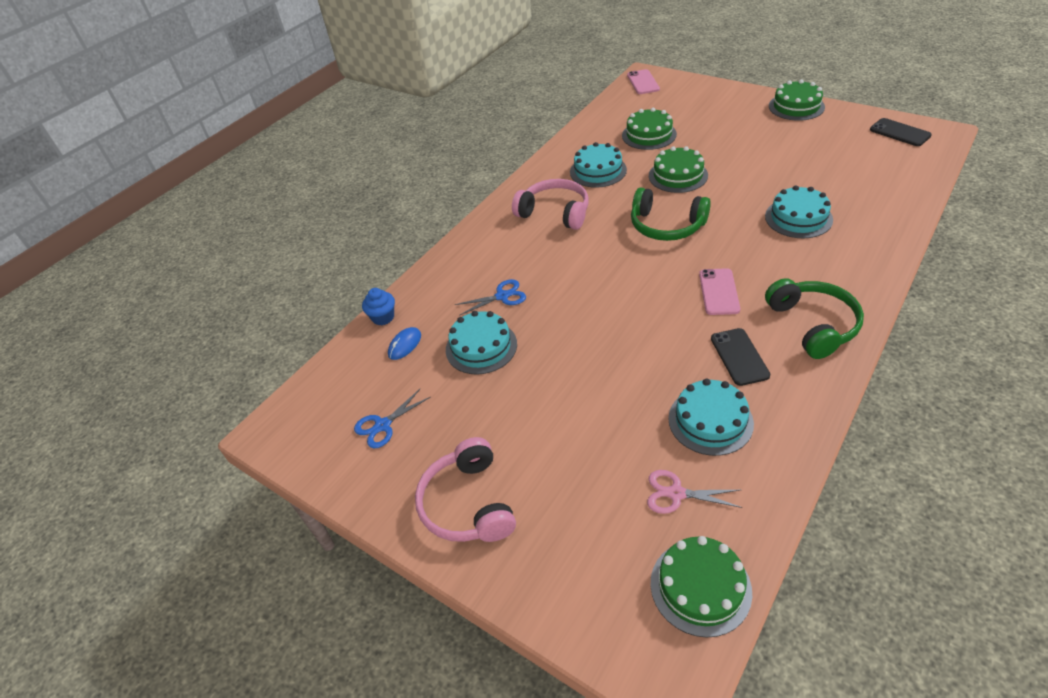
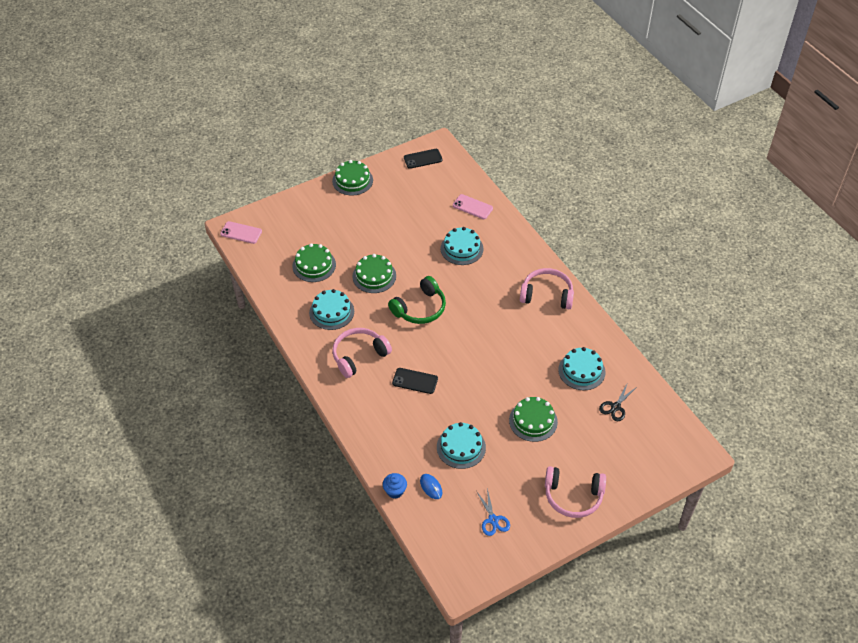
camera: 70 degrees left, 5 degrees up
(502, 296) = (423, 419): blue scissors -> none
(676, 493) = (615, 407): pink scissors -> black scissors
(700, 587) = (666, 423): green cake -> green cake (533, 421)
(719, 292) = (495, 317): pink phone -> pink phone (472, 207)
(739, 357) = (548, 336): black phone -> black phone (415, 381)
(813, 325) = (547, 295): green headphones -> pink headphones

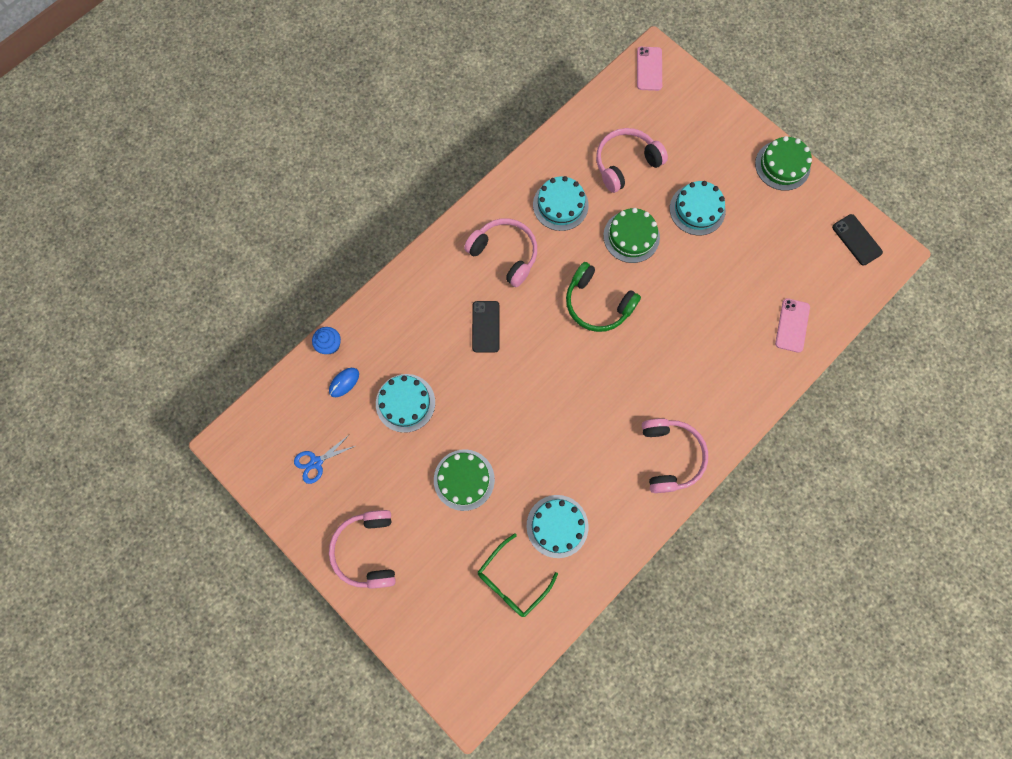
camera: 75 degrees right, 25 degrees up
(314, 265) = (625, 164): green cake -> pink headphones
(462, 249) = (712, 329): turquoise cake -> turquoise cake (697, 209)
(615, 407) = (512, 580): black scissors -> green glasses

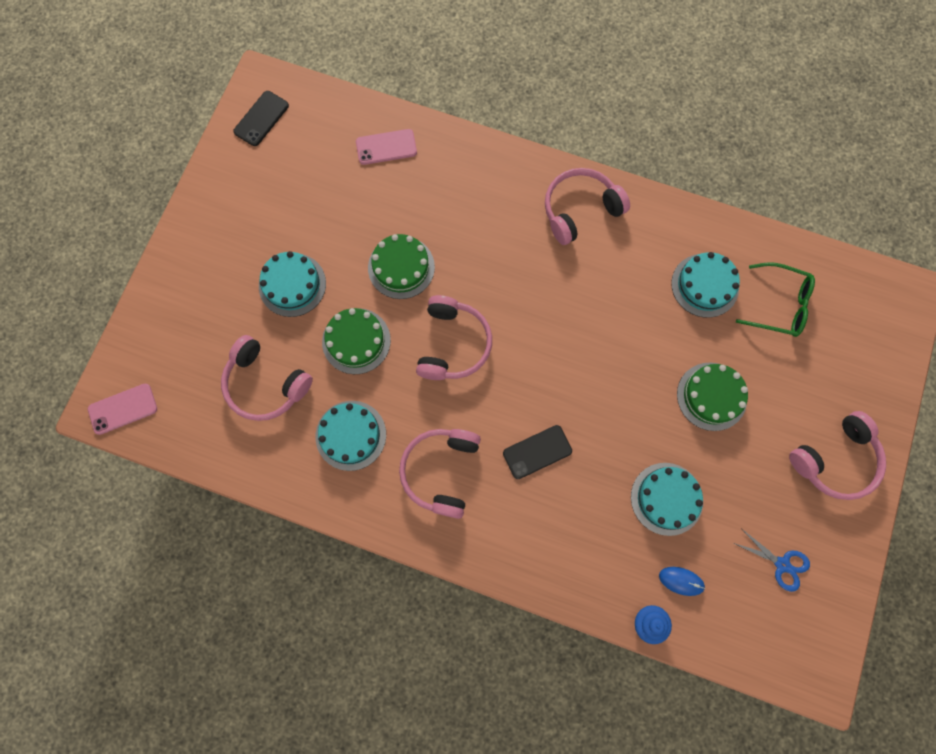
camera: 115 degrees left, 0 degrees up
(597, 303) = (452, 344): green headphones -> pink headphones
(782, 165) = (200, 217): green cake -> green cake (401, 267)

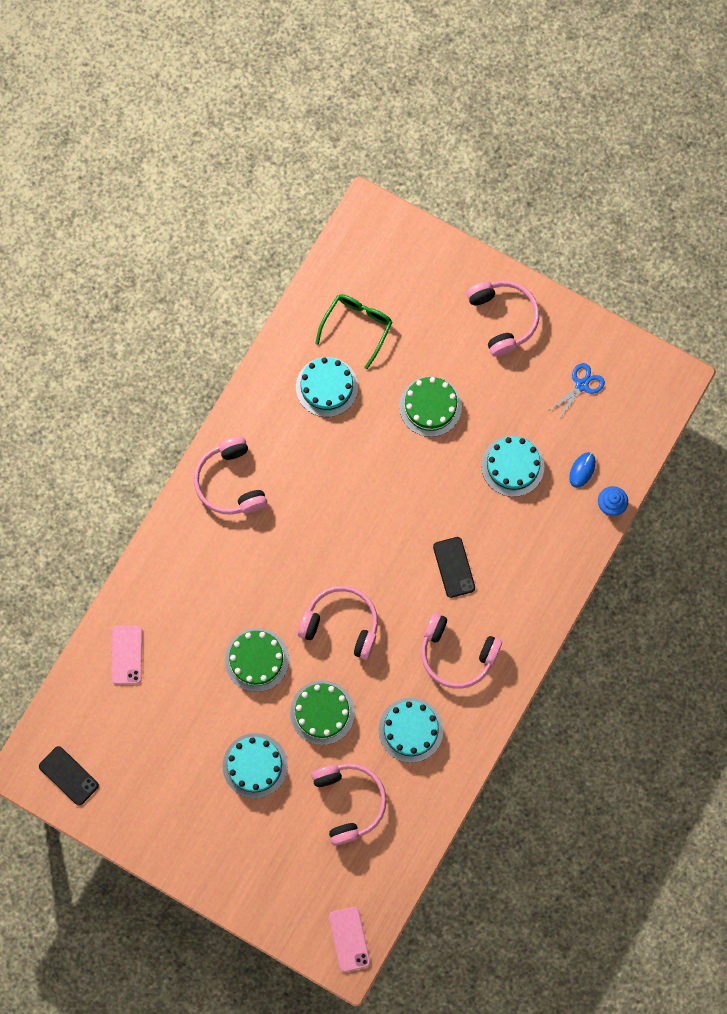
camera: 80 degrees left, 0 degrees up
(266, 384) = (349, 802): pink headphones -> pink headphones turned 60 degrees counterclockwise

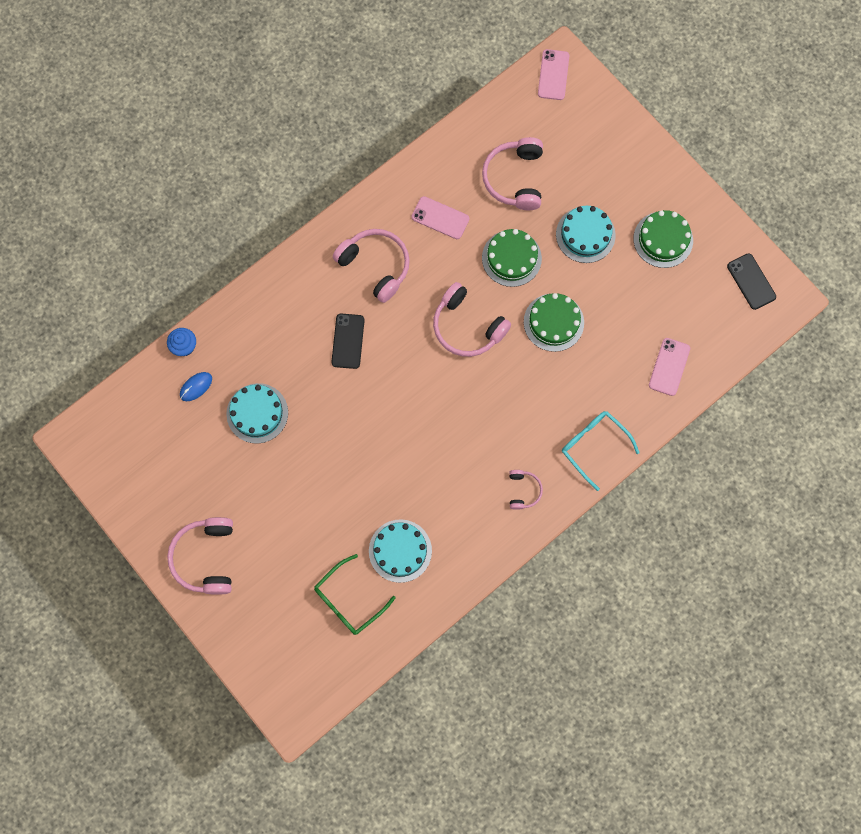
camera: 160 degrees left, 0 degrees up
(177, 549) = (593, 446): none -> turquoise glasses
(230, 482) = (523, 490): pink headphones -> pink headphones, size x0.52
(410, 730) = (440, 218): turquoise cake -> pink phone
(430, 406) = (310, 496): green cake -> green cake (663, 239)
(582, 385) = (161, 466): blue scissors -> none

